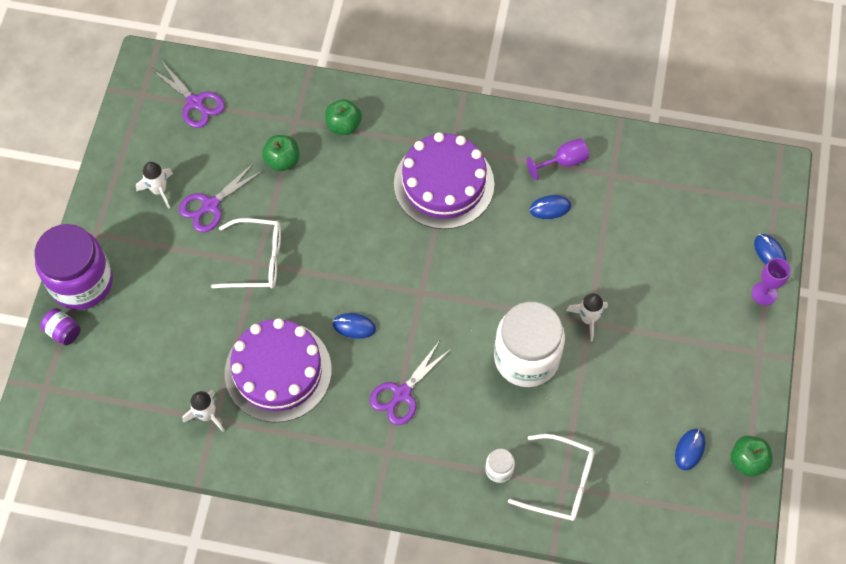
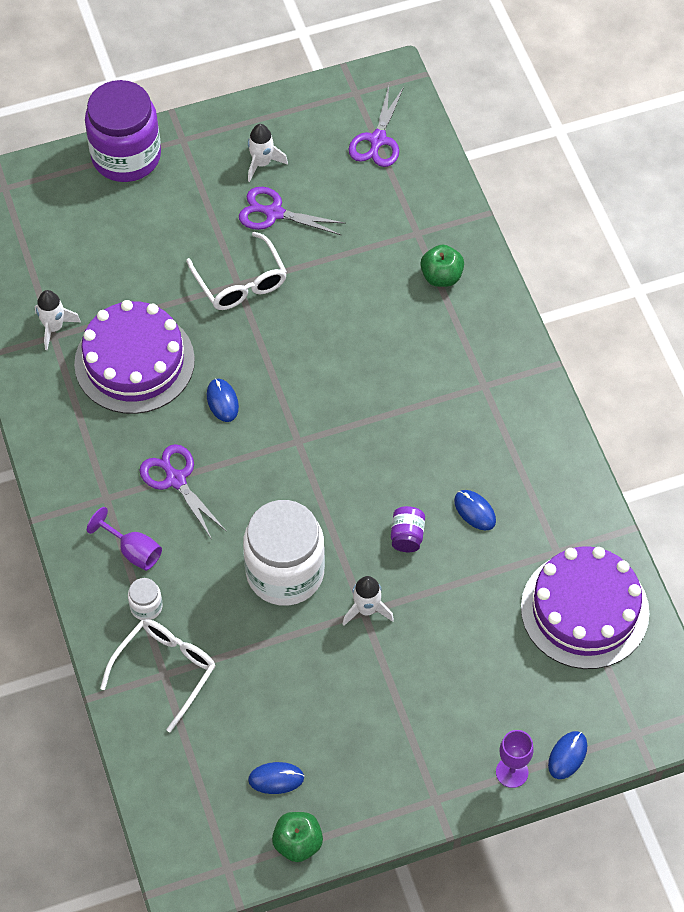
camera: 60 degrees right, 5 degrees down
(63, 332) = (68, 170): purple jar -> purple jar (407, 536)
(282, 160) = (364, 246): green apple -> none
(402, 393) = (176, 480): purple scissors -> purple scissors turned 45 degrees clockwise
(444, 184) = (435, 399): purple cake -> purple cake (584, 610)
(560, 482) = (165, 670): white glasses -> white glasses turned 135 degrees counterclockwise
(563, 162) = (540, 497): purple goblet -> purple goblet (133, 551)

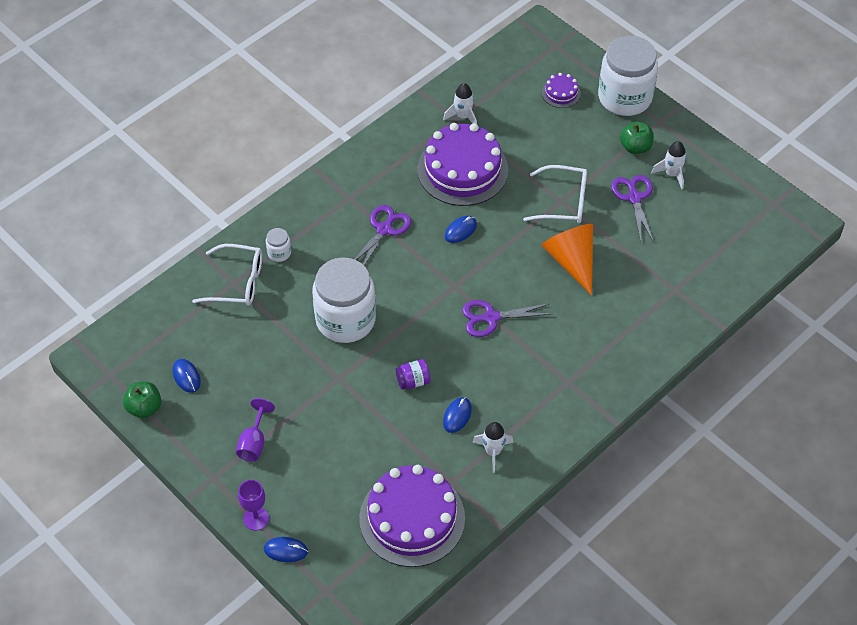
camera: 65 degrees right, 5 degrees down
(80, 214) = (561, 93): none -> purple cake
(126, 156) = (625, 97): purple jar -> white jar
(133, 551) = (317, 228): purple goblet -> purple goblet (254, 442)
(241, 282) = (563, 202): white glasses -> white glasses turned 120 degrees counterclockwise
(327, 311) = (571, 261): none -> orange cone
(366, 609) = (341, 379): white rocket -> white rocket (493, 452)
(378, 140) = (741, 234): purple scissors -> purple scissors (491, 317)
(441, 276) = (646, 319): green apple -> green apple (635, 147)

